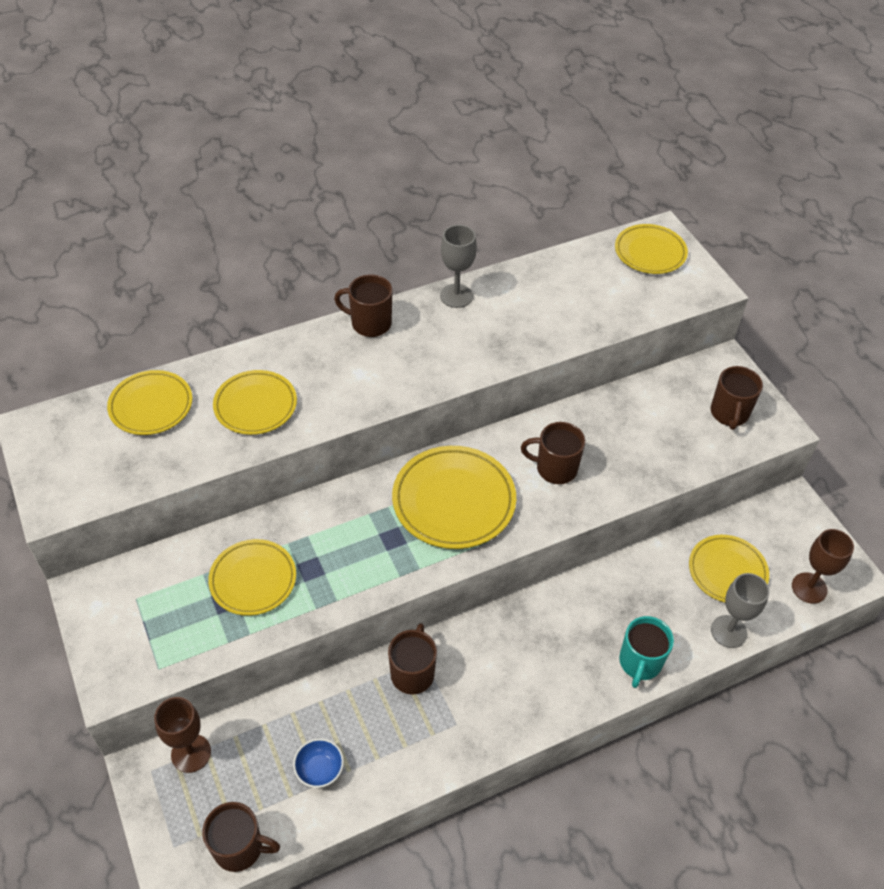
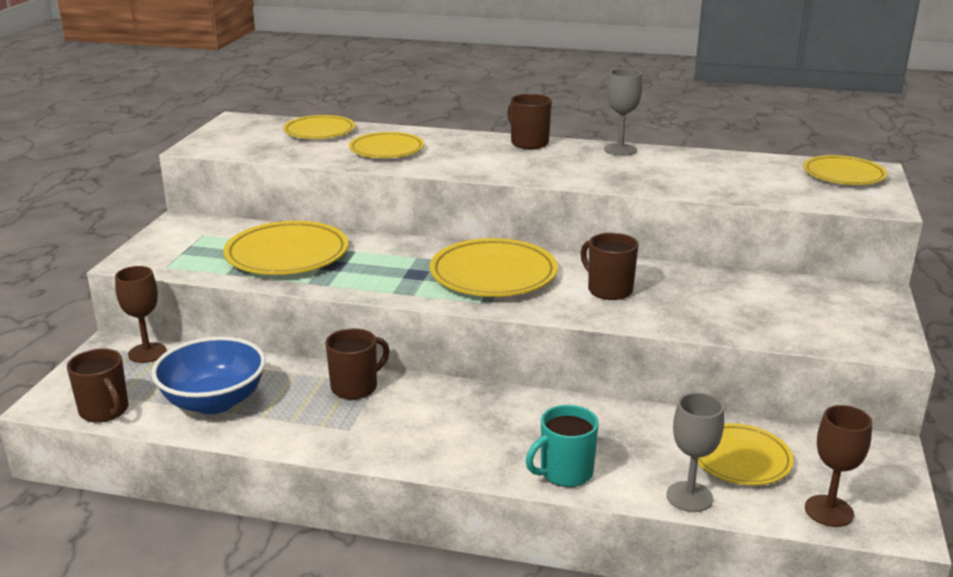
camera: 40 degrees right, 25 degrees down
(253, 580) = (287, 255): yellow plate -> yellow plate, size x1.51
(319, 769) = (214, 401): blue bowl -> blue bowl, size x2.17
(729, 413) = (840, 320): brown mug -> none

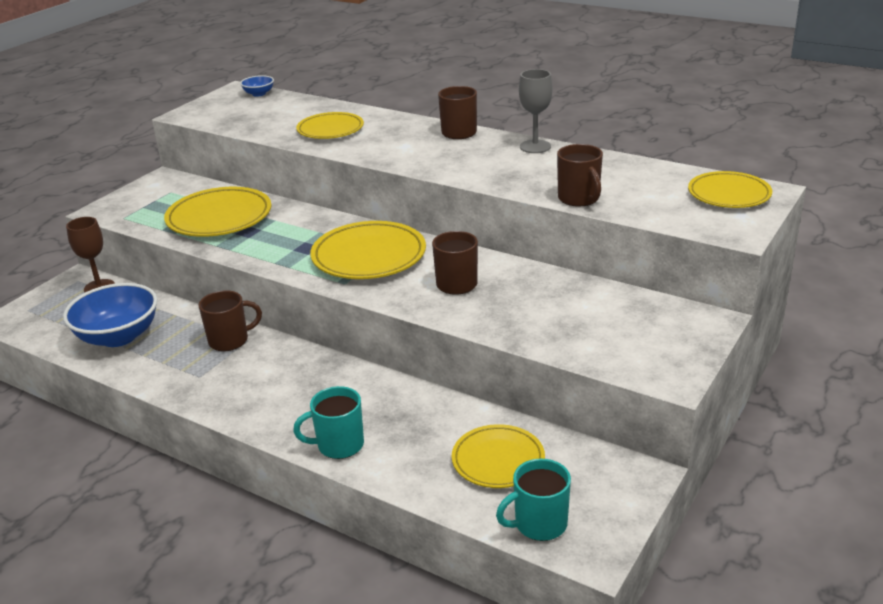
camera: 20 degrees right, 5 degrees up
(104, 411) = (39, 332): brown mug -> brown mug (579, 199)
(267, 122) = (259, 94): none -> blue bowl
(319, 132) = (291, 107): yellow plate -> none
(689, 497) = (426, 486): grey goblet -> none
(829, 511) = (539, 524): brown goblet -> turquoise mug

